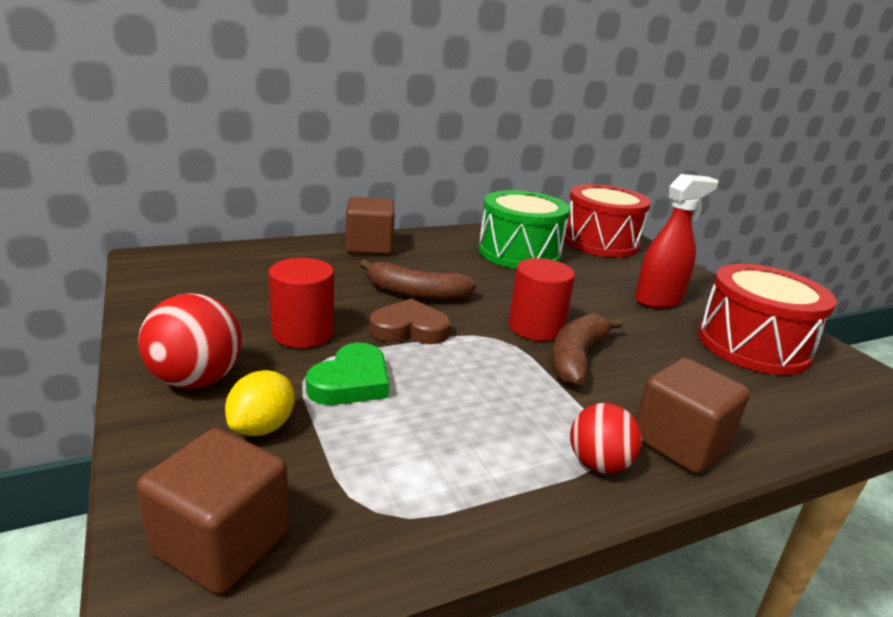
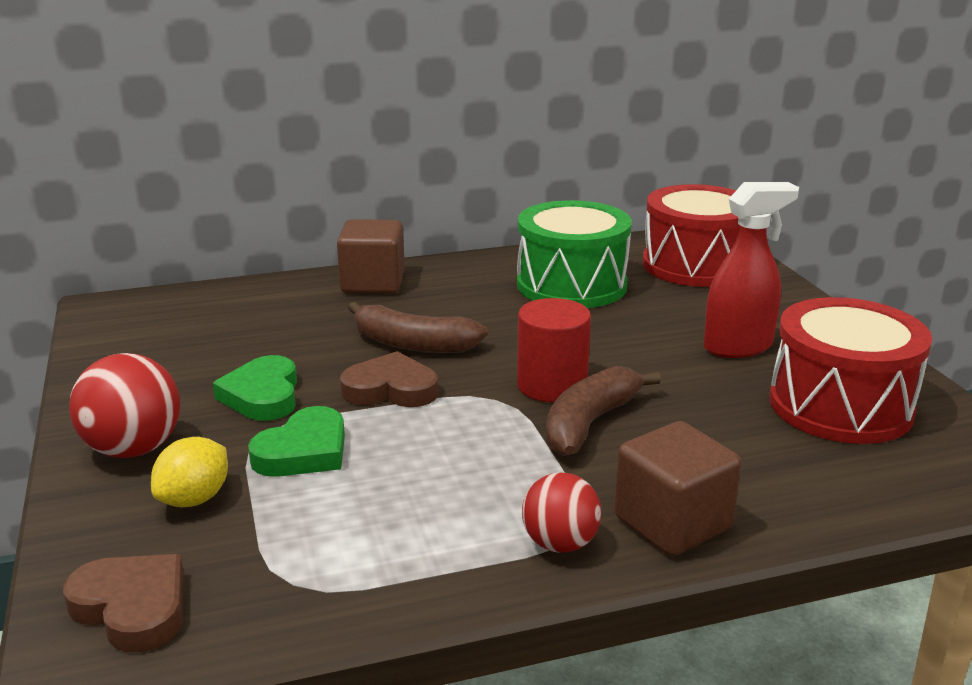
camera: 10 degrees right, 0 degrees up
(222, 543) = (132, 607): brown cube -> brown heart
(303, 333) = (262, 395): red cylinder -> green heart

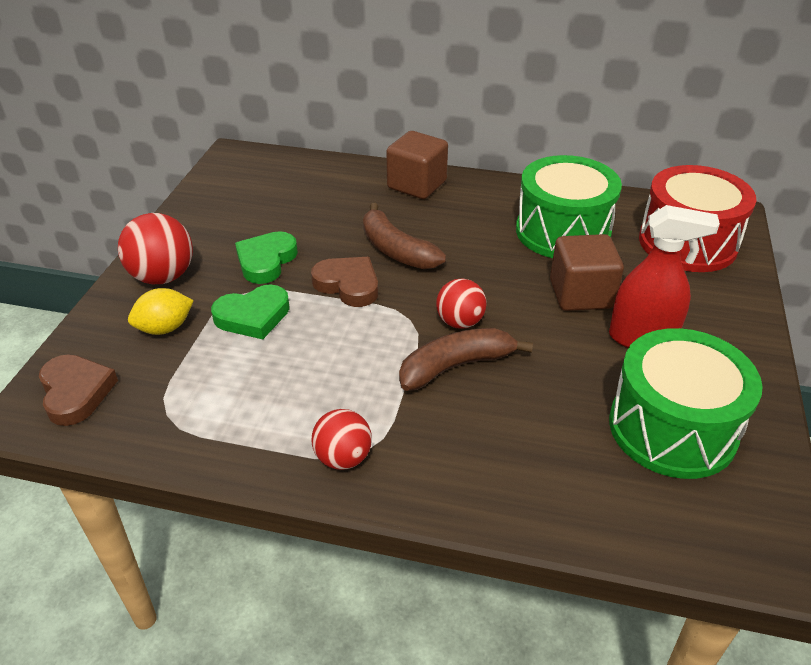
camera: 30 degrees right, 15 degrees up
(552, 385) = (460, 322): red cylinder -> red ball
(672, 523) = (433, 476): brown cube -> brown cube (581, 294)
(840, 406) = (672, 428): red drum -> green drum

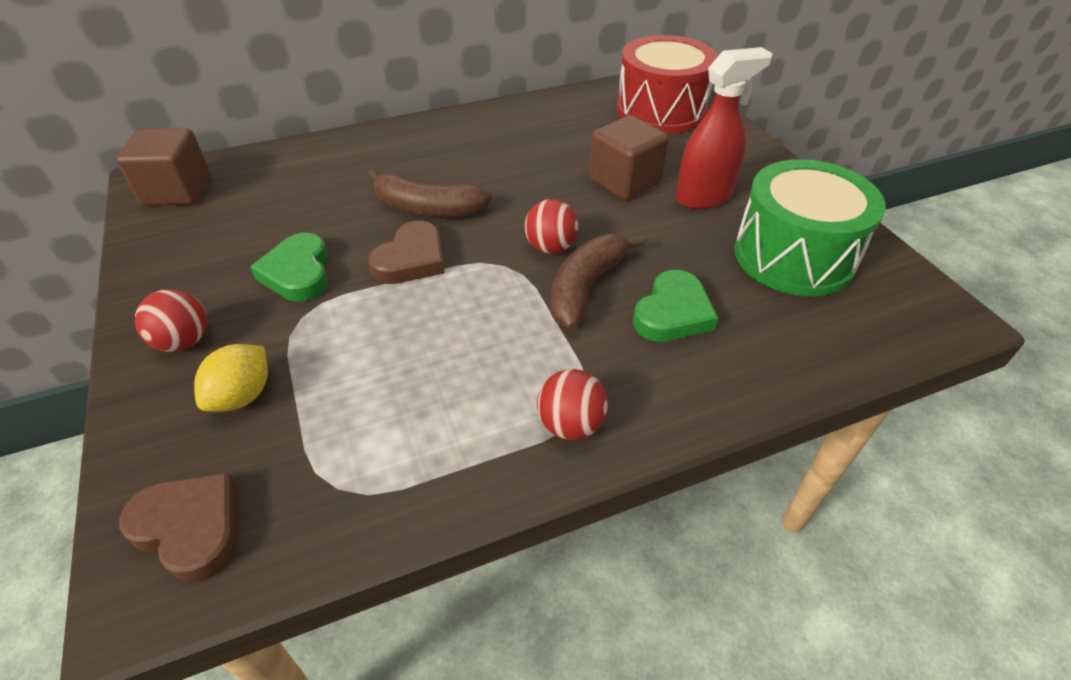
camera: 35 degrees left, 5 degrees up
(163, 277) = (184, 341): red ball -> red ball, size x0.66
(253, 316) = (338, 334): green heart -> green heart (673, 313)
(348, 285) = (411, 259): brown heart -> brown heart turned 120 degrees clockwise
(417, 185) = (389, 142): brown cube -> brown cube (177, 191)
(562, 231) = (559, 136): green drum -> none

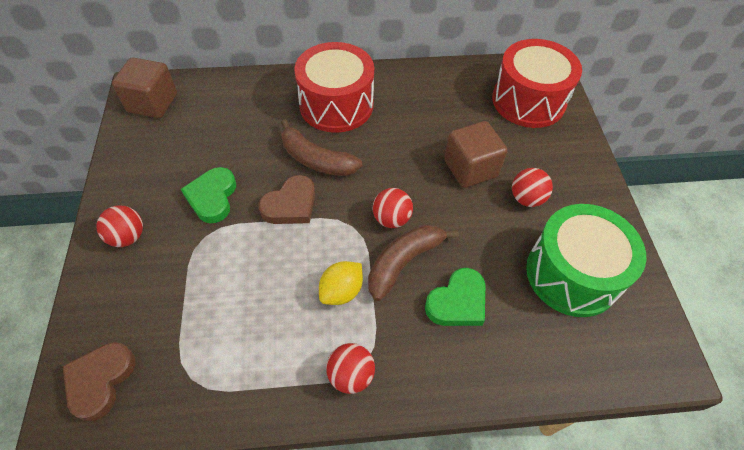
camera: 15 degrees right, 10 degrees up
(191, 528) = (100, 381): brown heart -> brown heart turned 120 degrees counterclockwise
(242, 396) = (152, 291): yellow lemon -> yellow lemon (341, 291)
(432, 152) = (336, 105): none -> red drum
(704, 197) = (526, 198): red spray bottle -> red ball

